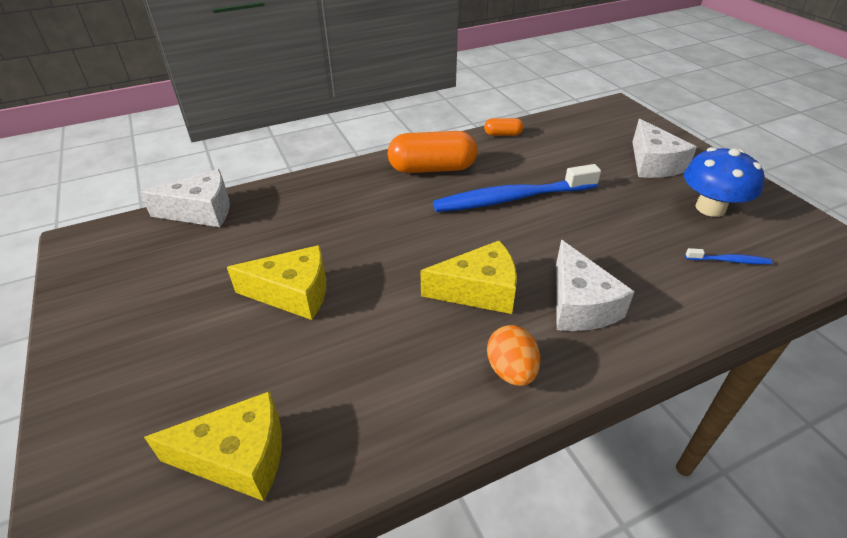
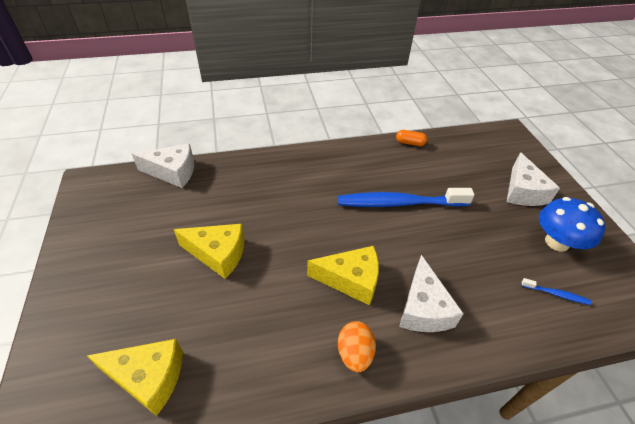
camera: 10 degrees right, 5 degrees up
(432, 168) = (347, 165): orange capsule -> none

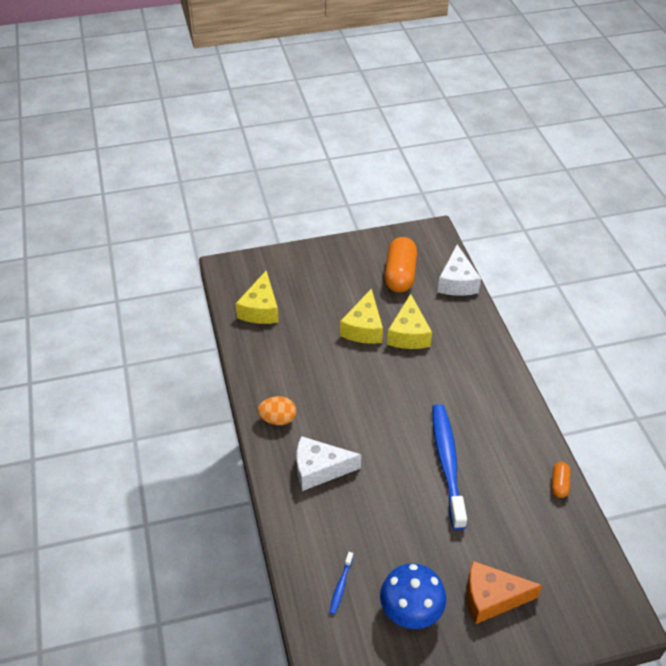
camera: 90 degrees right, 0 degrees up
(143, 215) = (400, 275): none -> orange capsule
(351, 280) = (345, 418): yellow cheese -> yellow cheese (408, 334)
(523, 191) = (491, 598): white cheese -> orange cheese

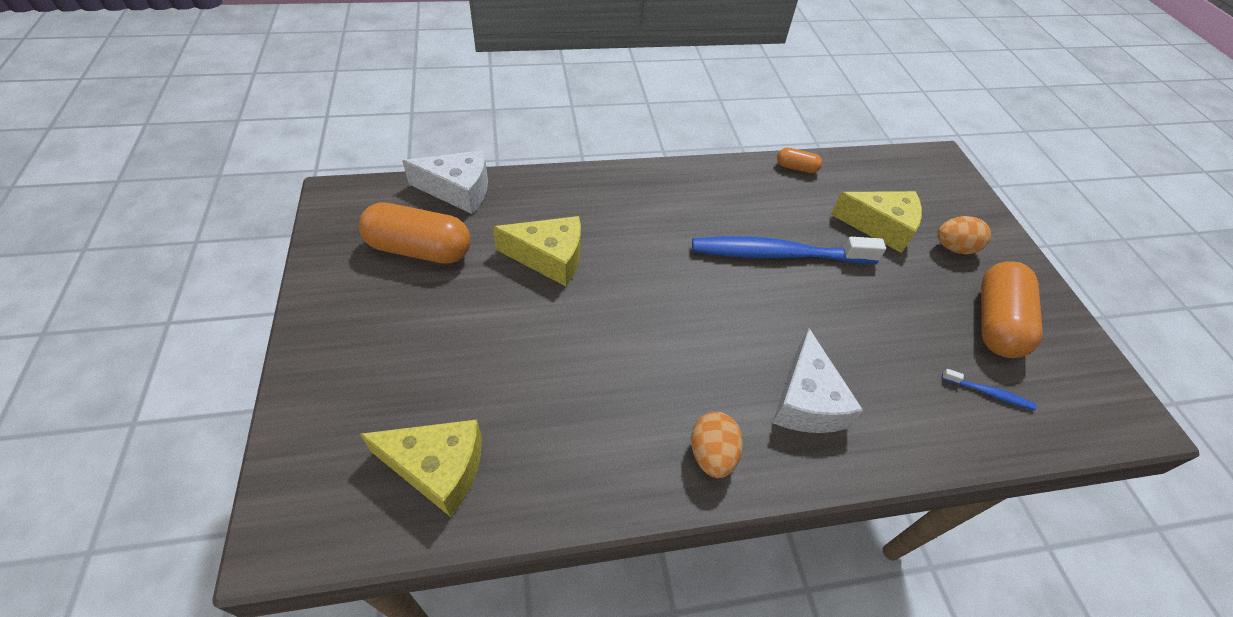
camera: 90 degrees left, 5 degrees up
(363, 328) = (525, 310): yellow cheese -> yellow cheese (880, 227)
(411, 610) = (995, 322): blue mushroom -> orange capsule
(491, 598) = (953, 248): orange cheese -> orange egg

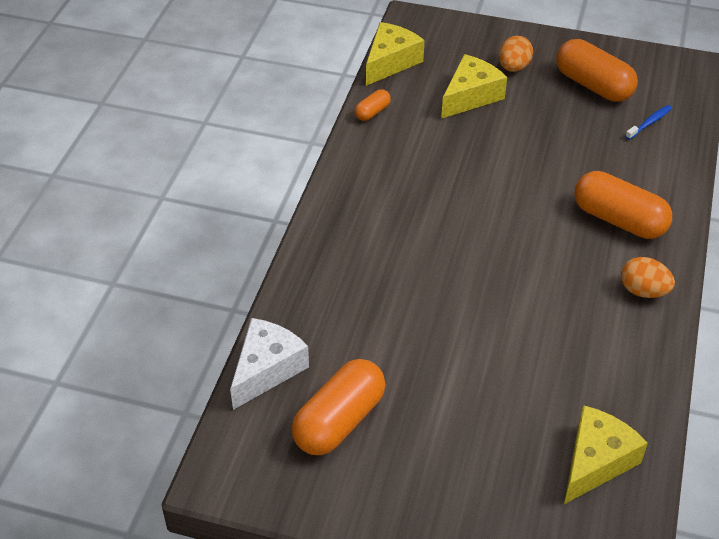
camera: 60 degrees left, 5 degrees down
(549, 258) = (400, 324): yellow cheese -> yellow cheese (390, 62)
(779, 254) = (471, 170): blue toothbrush -> none
(806, 401) = (619, 220): white cheese -> orange capsule

